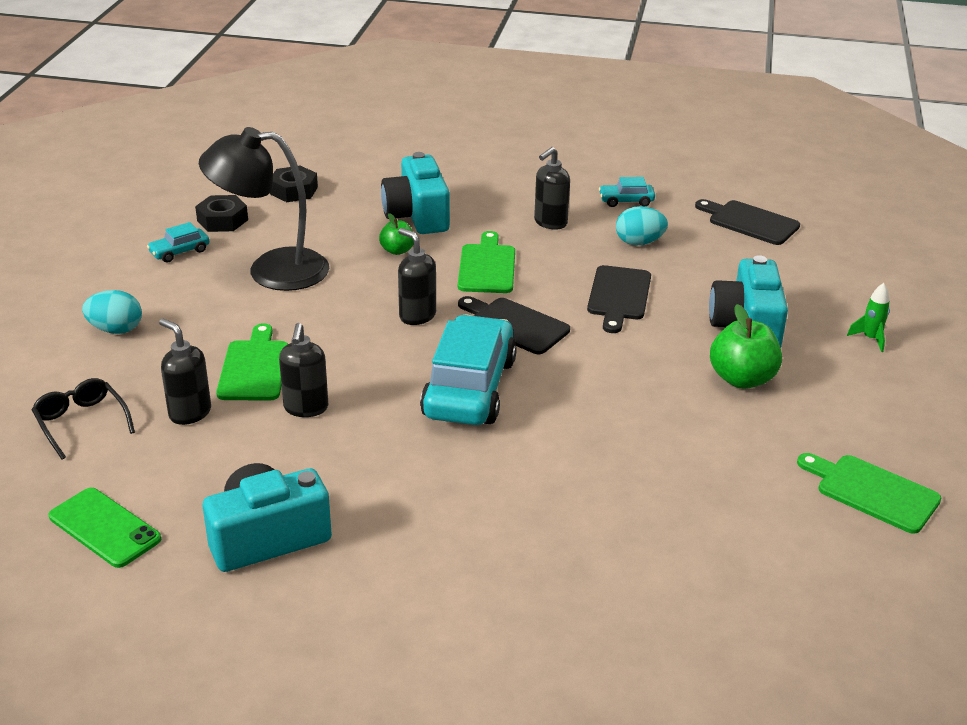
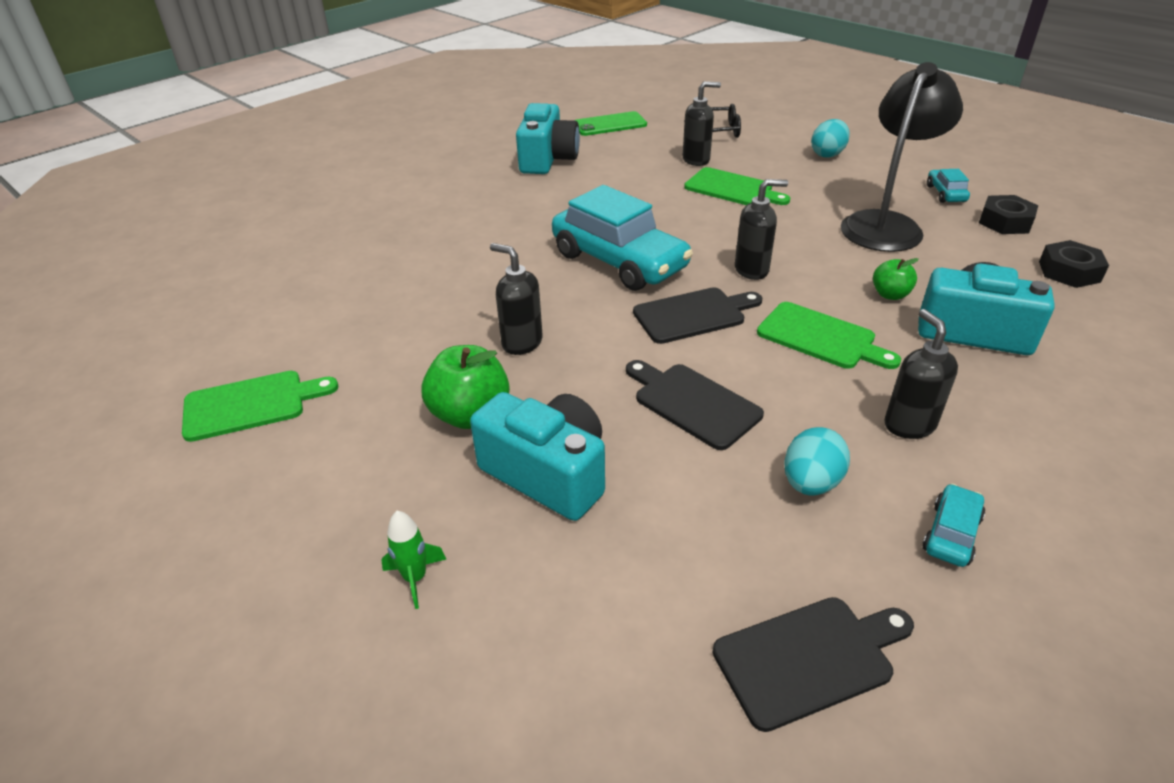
camera: 125 degrees right, 5 degrees up
(306, 408) = (662, 195): black soap dispenser -> black soap dispenser (521, 343)

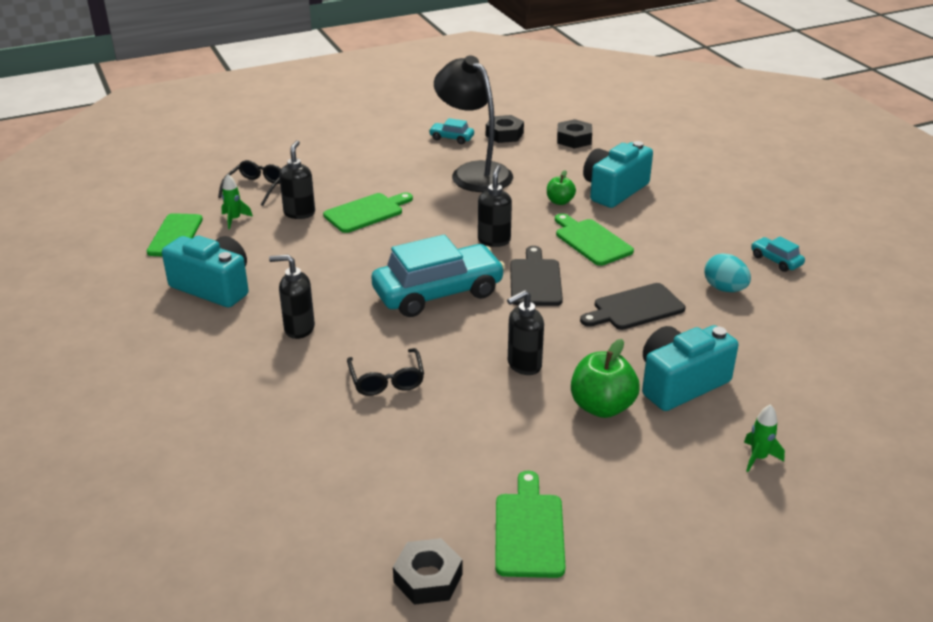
camera: 70 degrees left, 5 degrees down
(184, 359) = (428, 578): none -> black nut
(456, 270) = (386, 380): none -> black glasses
(657, 138) = (234, 219): none -> green rocket
(809, 659) = (846, 329): black cutting board -> none
(821, 337) = (591, 241): green cutting board -> green cutting board turned 90 degrees counterclockwise
(827, 154) = (350, 157): turquoise egg -> none
(909, 425) = (689, 242): black soap dispenser -> black soap dispenser (299, 329)

